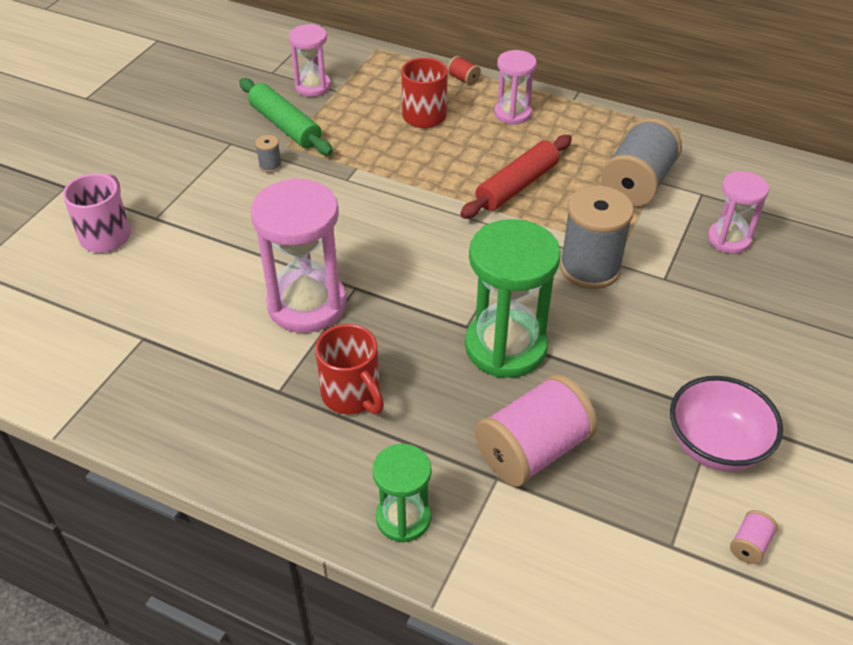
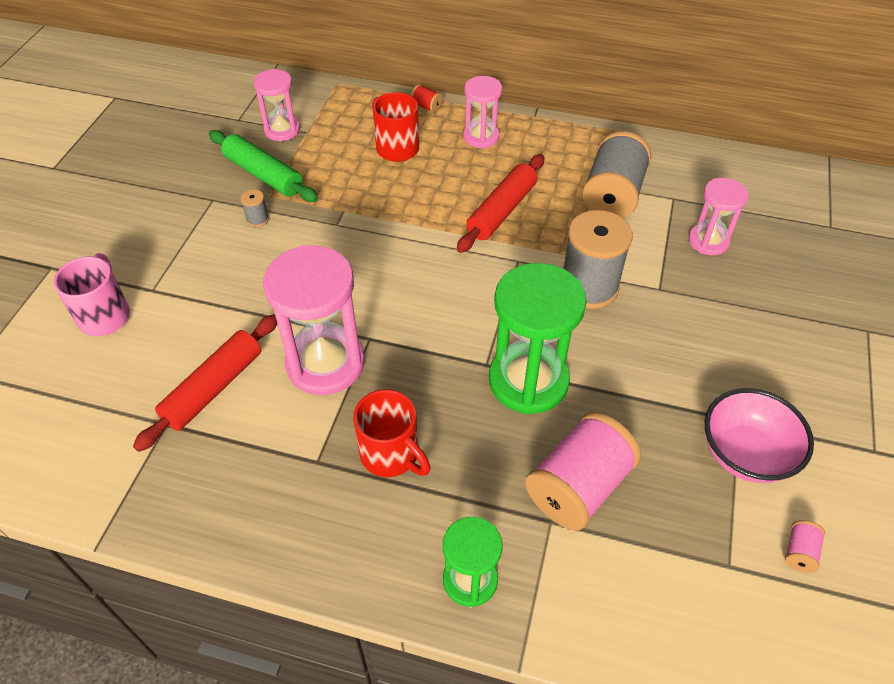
camera: 10 degrees left, 5 degrees up
(194, 312) = (213, 388): none -> red rolling pin

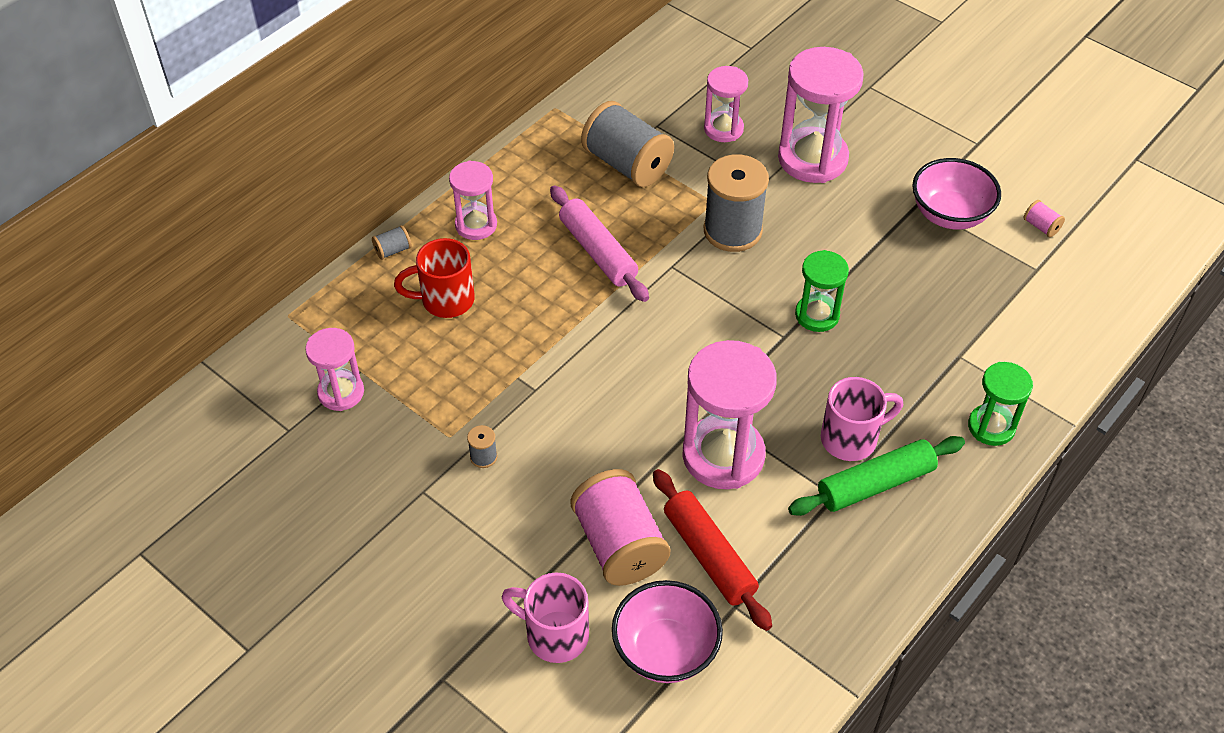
camera: 65 degrees left, 0 degrees up
(108, 390) = (665, 650): none -> pink bowl
(263, 175) = (411, 432): green rolling pin -> green rolling pin (875, 484)
(391, 455) = (851, 438): red mug -> pink mug
(426, 107) = (393, 250): red spool -> grey spool
(502, 211) = (598, 252): red rolling pin -> pink rolling pin
(528, 381) = (817, 315): green hourglass -> green hourglass, size x0.58
(578, 486) = (936, 326): pink spool -> pink spool (619, 544)
(726, 316) = (812, 159): none -> pink hourglass

